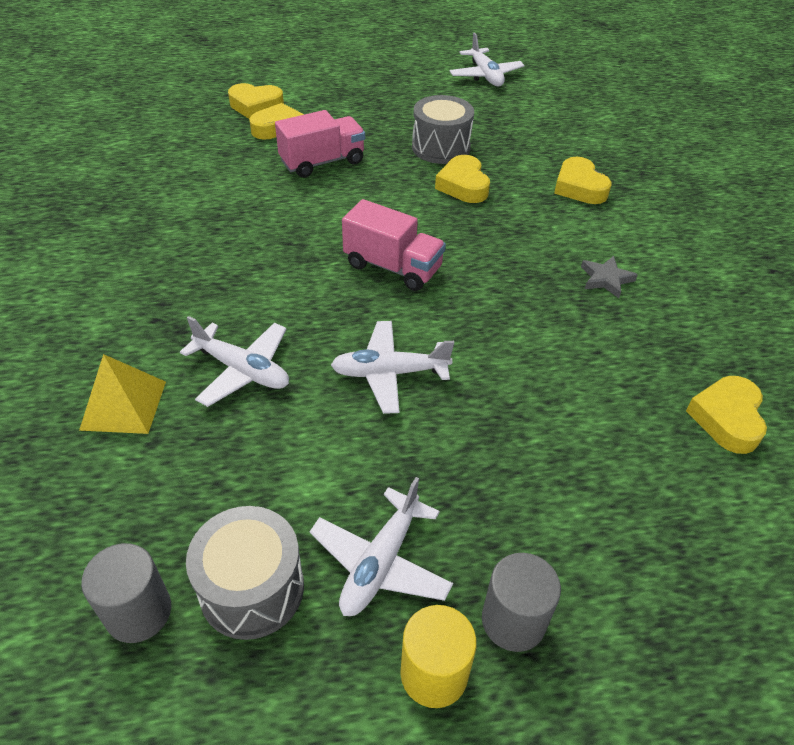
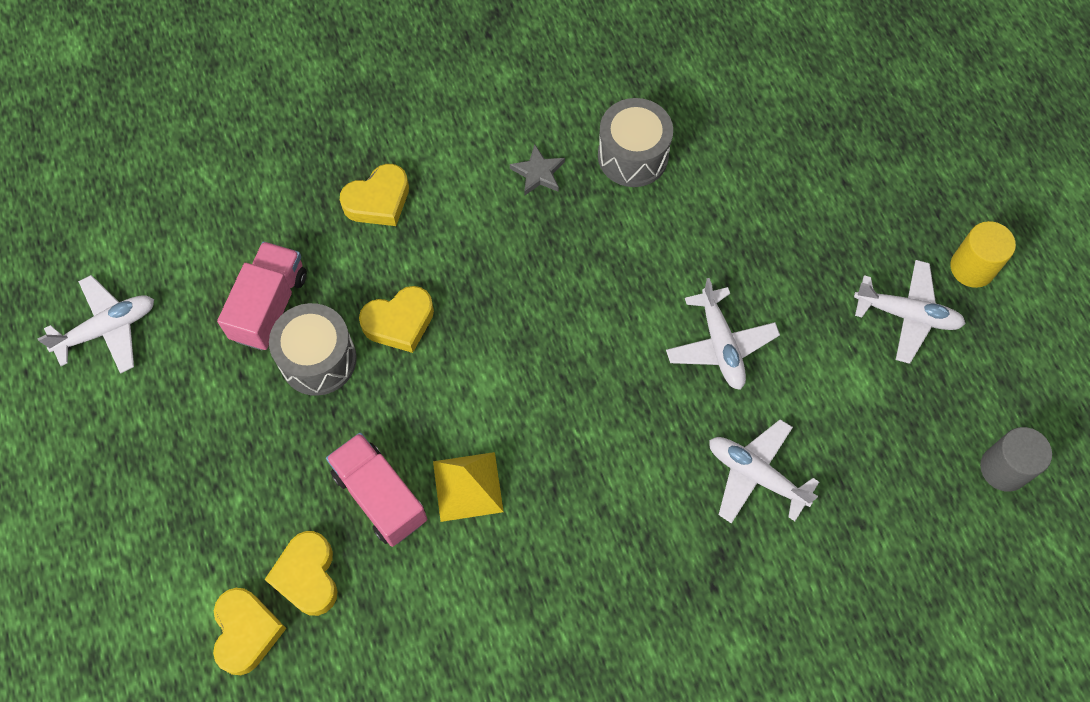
camera: 100 degrees left, 20 degrees up
(124, 405) = (829, 567): yellow pyramid -> yellow pyramid (467, 486)
(242, 370) = (756, 475): white plane -> white plane turned 75 degrees counterclockwise
(252, 588) = (958, 397): grey drum -> grey drum (633, 156)
(393, 267) = (569, 371): pink truck -> pink truck (270, 306)
(513, 620) = (919, 225): grey cylinder -> none
(727, 418) = (693, 87): yellow heart -> none

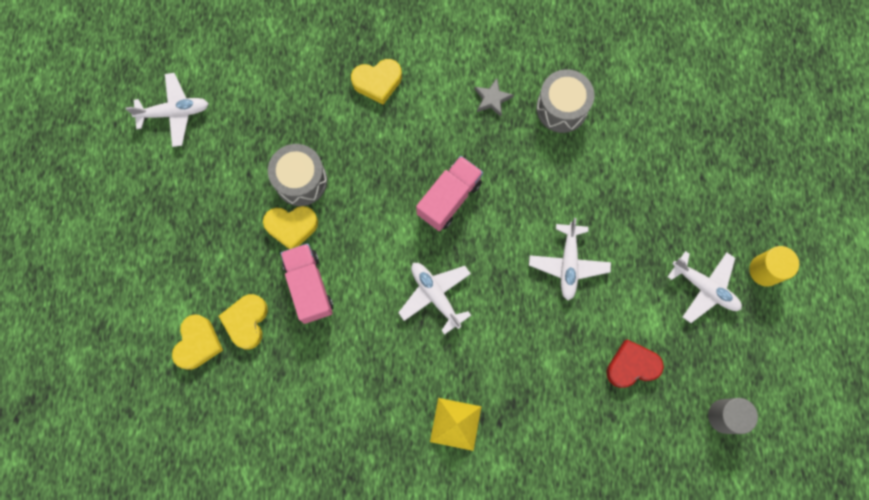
camera: 20 degrees right, 10 degrees up
(270, 306) = (282, 133): pink truck -> pink truck (449, 198)
(399, 322) = (362, 173): yellow heart -> yellow heart (291, 227)
(467, 486) = (367, 300): yellow pyramid -> yellow pyramid (455, 424)
(756, 475) = (556, 360): white plane -> white plane (435, 295)
(857, 446) = (632, 366): none -> red heart

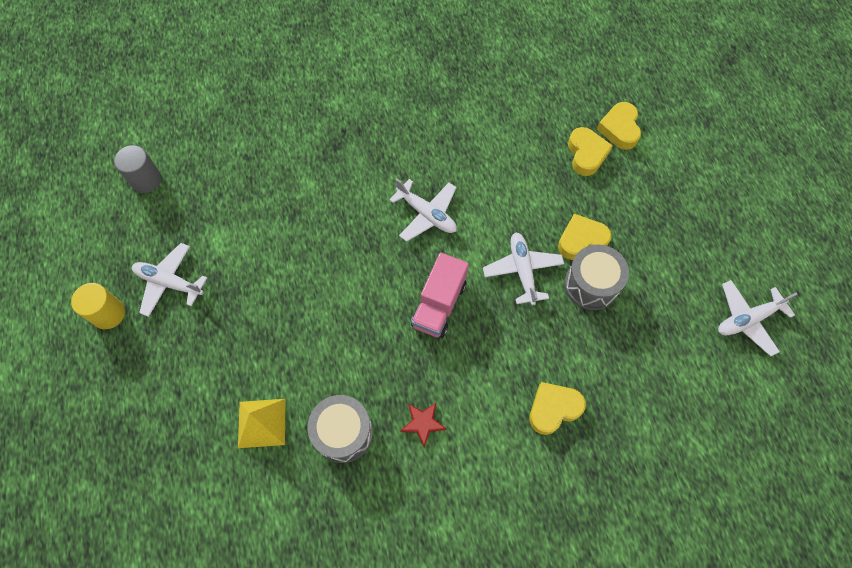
camera: 165 degrees right, 10 degrees down
(309, 286) = (544, 194): pink truck -> none
(455, 424) = (381, 122): yellow pyramid -> yellow pyramid (262, 423)
(492, 99) = (423, 423): grey star -> red star
(568, 264) = (307, 272): white plane -> white plane (522, 270)
(632, 366) = (234, 200): red heart -> none

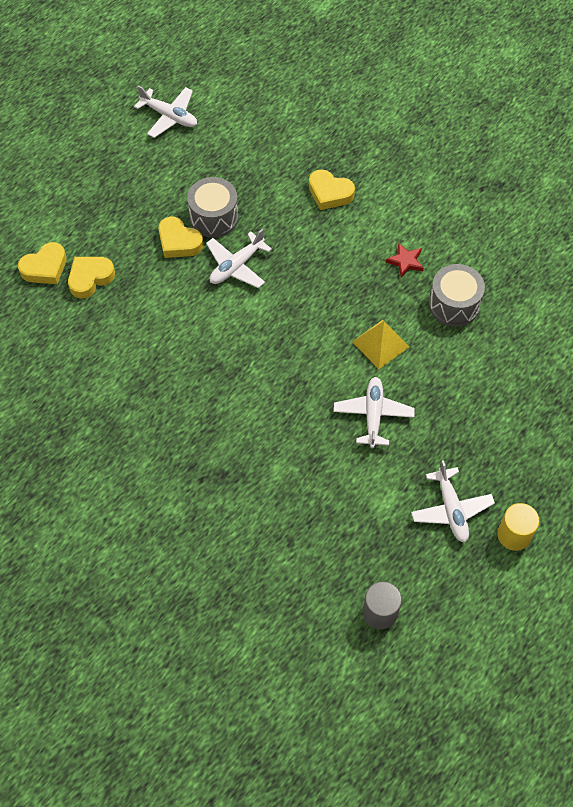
camera: 125 degrees left, 5 degrees down
(262, 423) = (493, 359): yellow pyramid -> yellow pyramid (380, 344)
(426, 214) = (237, 359): white plane -> white plane (373, 415)
(439, 304) = (309, 304): pink truck -> none

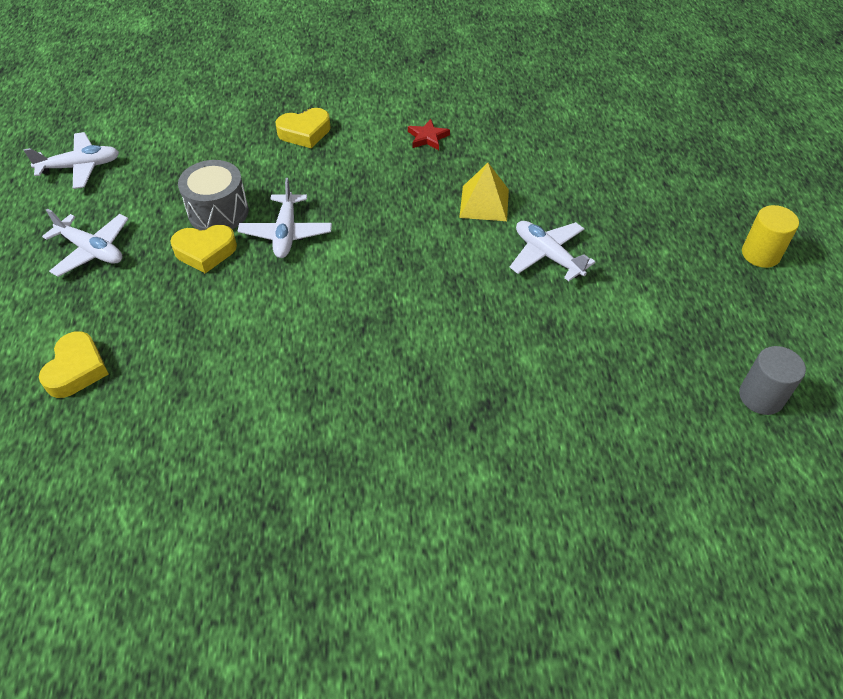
camera: 45 degrees left, 10 degrees down
(90, 278) = (143, 343): yellow heart -> none
(451, 509) = (696, 274): white plane -> white plane (92, 250)
(454, 304) = (502, 140): grey drum -> none

